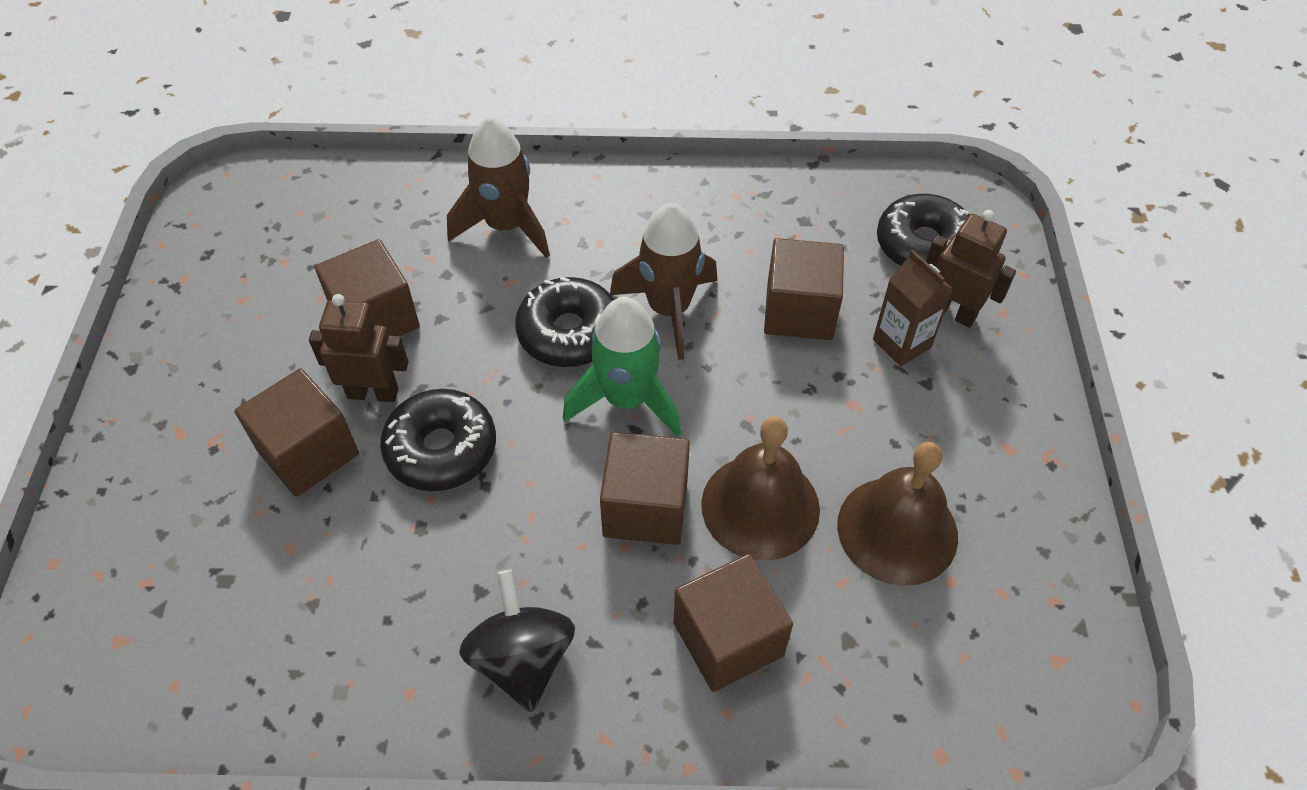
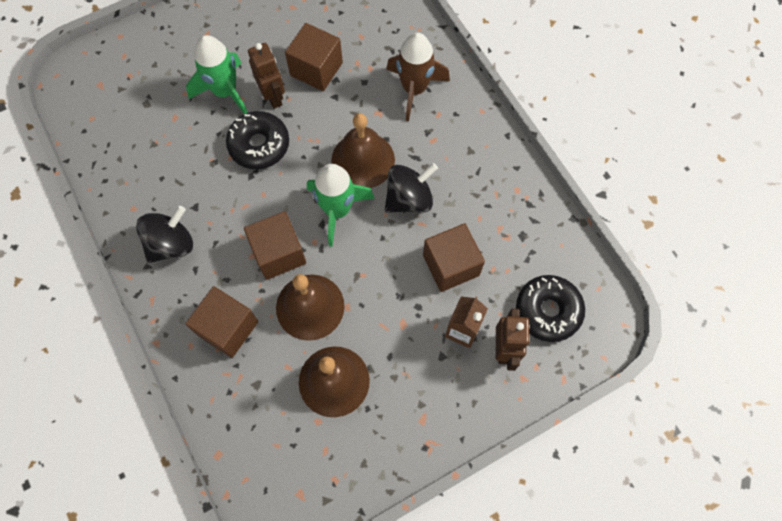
camera: 60 degrees right, 15 degrees up
(308, 452) = (225, 92): brown cube -> green rocket
(569, 333) = (363, 160): black donut -> brown bell
(669, 309) = (409, 199): brown rocket -> black spinning top

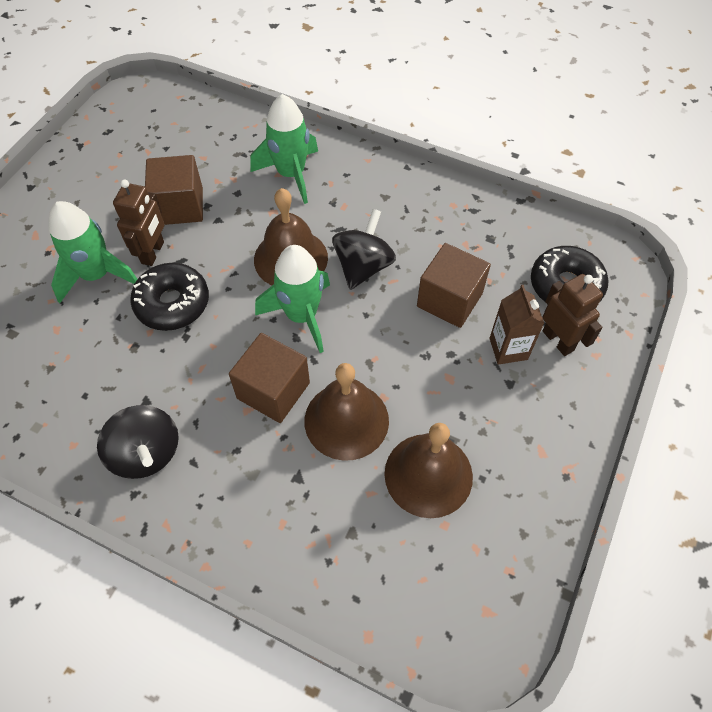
camera: 35 degrees left, 10 degrees down
(171, 244) = (146, 453): black spinning top -> black spinning top turned 135 degrees clockwise
(228, 328) = (276, 497): brown cube -> none
(273, 96) = (153, 252): brown robot -> brown robot turned 75 degrees clockwise
(414, 89) = (291, 174): brown rocket -> green rocket

